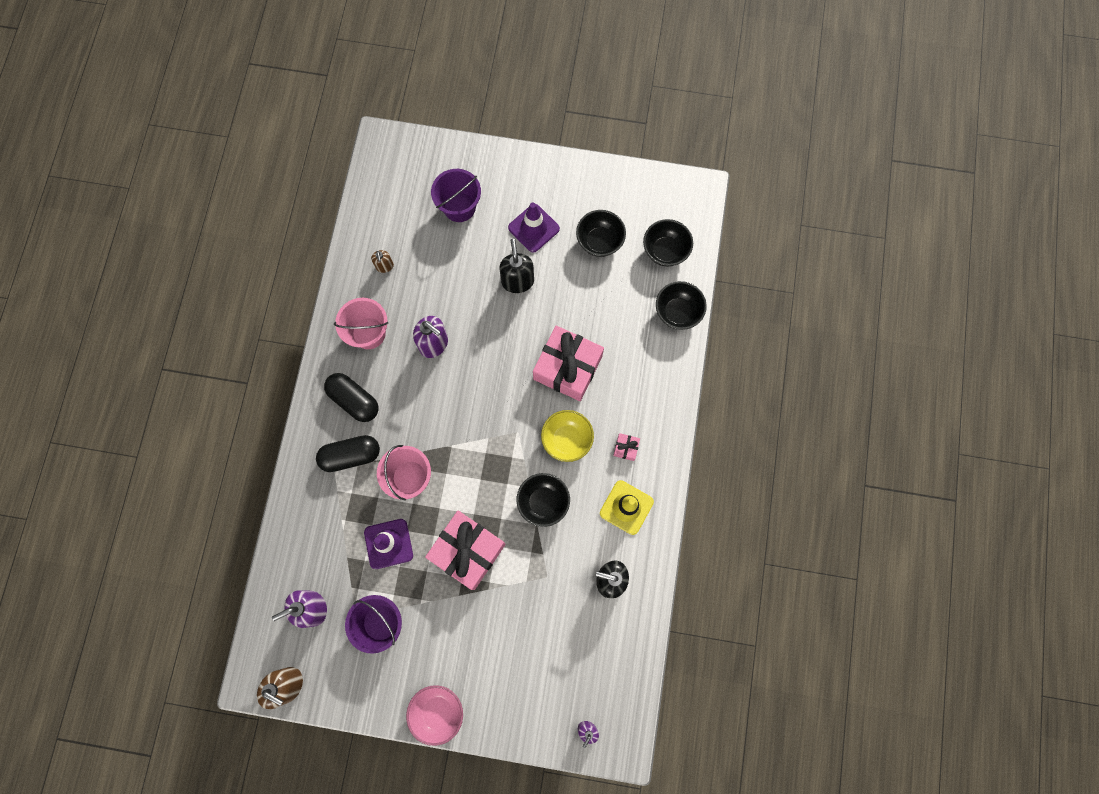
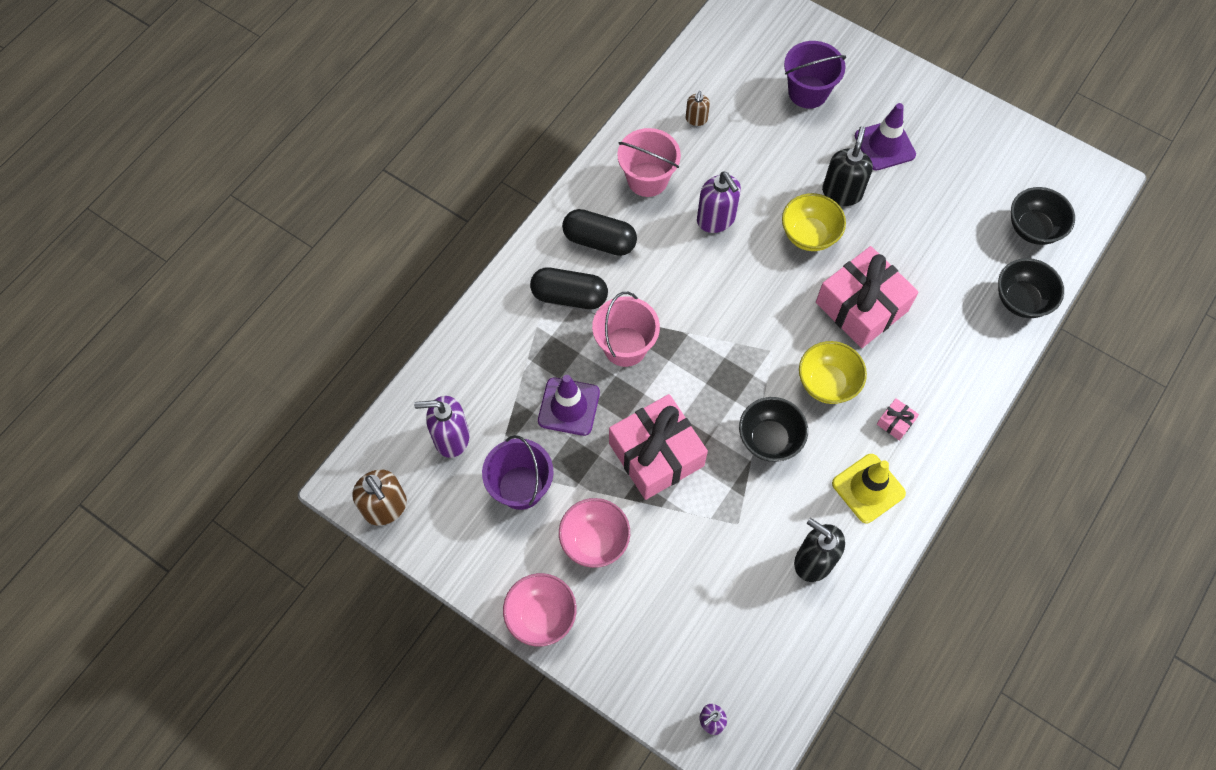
camera: 25 degrees right, 10 degrees down
(354, 400) = (599, 241): black capsule -> black capsule turned 45 degrees counterclockwise
(451, 637) = (594, 541): none -> pink bowl
(507, 326) = (809, 235): none -> yellow bowl
(599, 241) = (957, 188): black bowl -> none

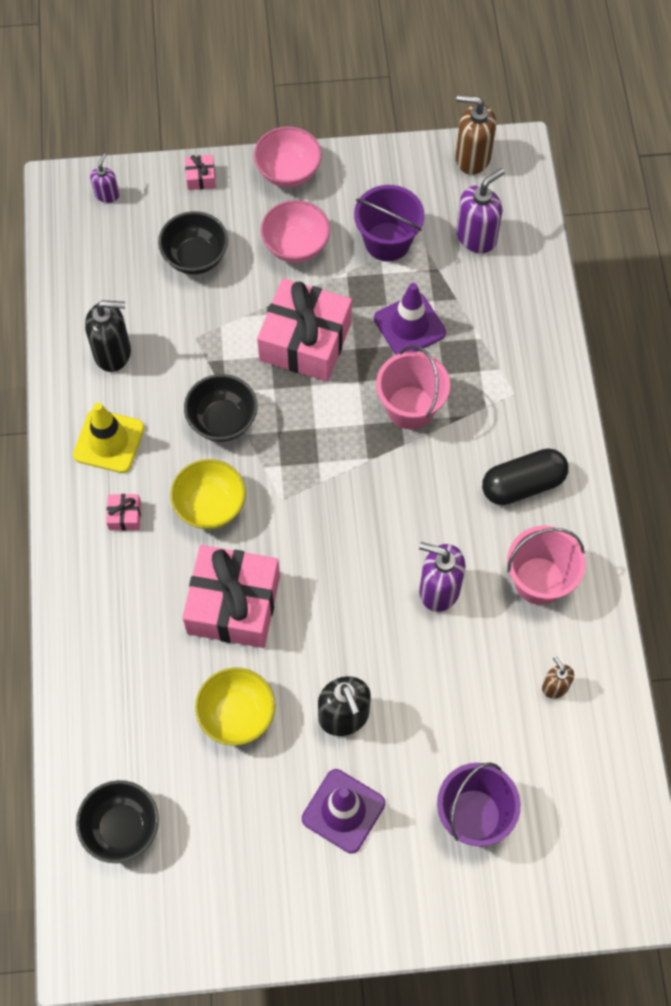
camera: 140 degrees right, 0 degrees up
(569, 296) = (498, 414): black capsule -> none
(617, 672) = (201, 177): none -> pink gift
(809, 235) = (339, 642): yellow bowl -> yellow bowl (237, 715)
(1021, 300) = (84, 731): black bowl -> black bowl (195, 257)

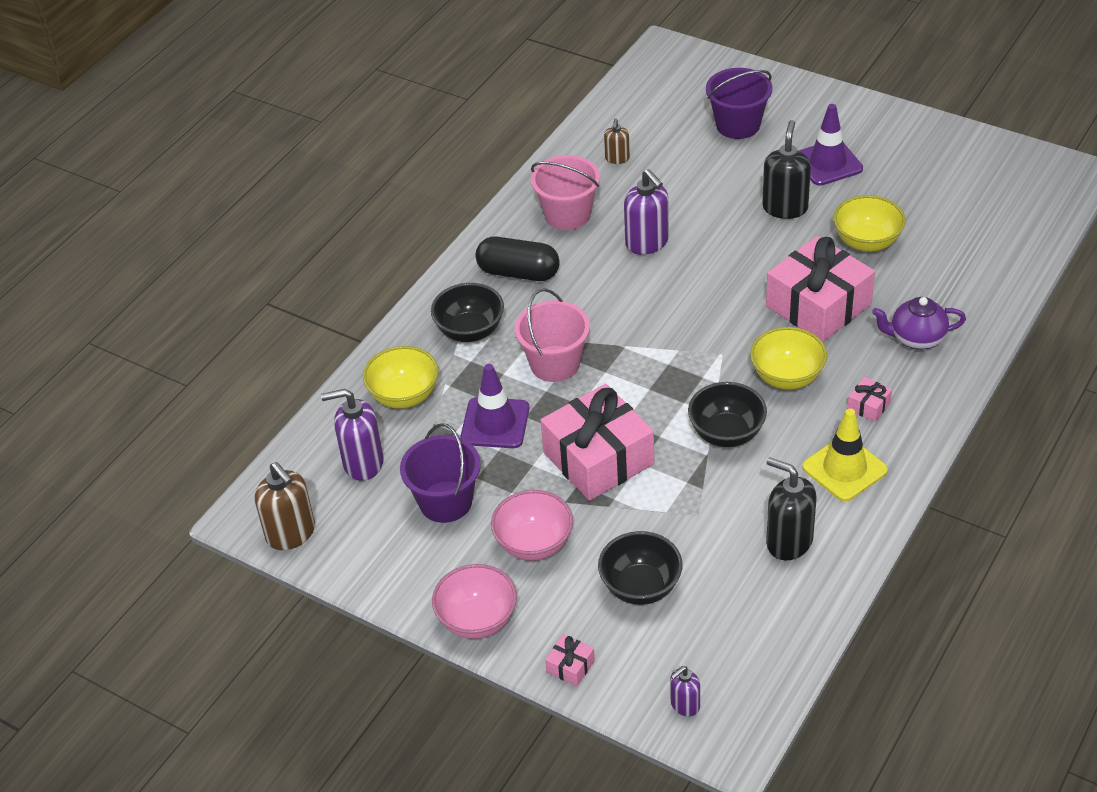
camera: 140 degrees left, 20 degrees down
(122, 828) = (1002, 221): black bowl -> black bowl (470, 331)
(124, 616) = (916, 339): none -> purple teapot
(501, 308) = (404, 396): none -> yellow bowl

